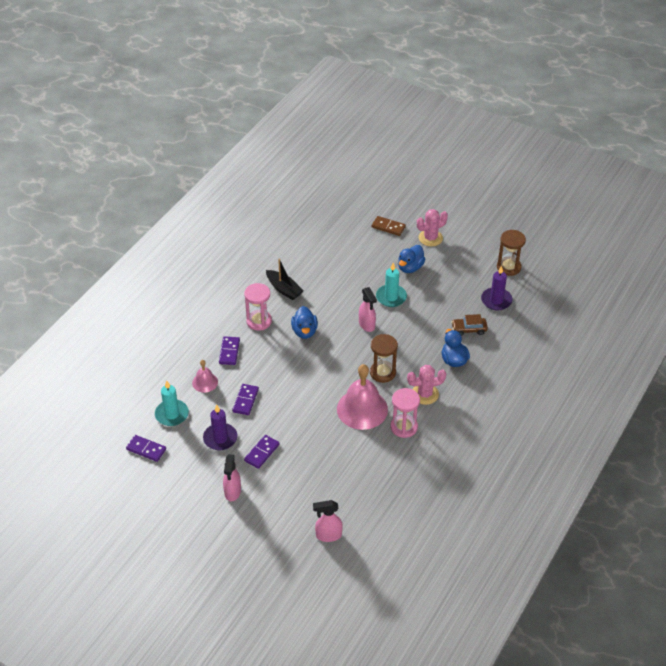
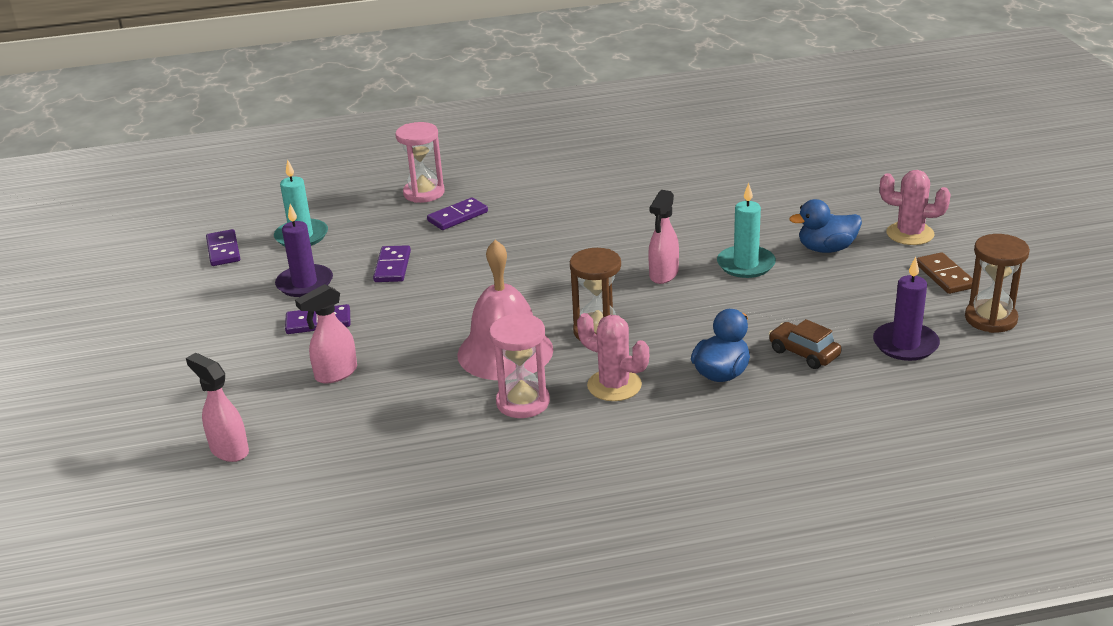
camera: 50 degrees right, 15 degrees down
(205, 382) = (384, 228): pink bell -> none
(232, 492) = (222, 338): pink spray bottle -> pink spray bottle (335, 374)
(245, 400) = (392, 267): purple domino -> purple domino turned 60 degrees counterclockwise
(259, 321) = (539, 207): pink hourglass -> pink hourglass (424, 193)
(284, 289) = (620, 194): black boat -> none
(304, 331) = (574, 242): blue duck -> none
(388, 227) = (863, 198): brown domino -> brown domino (944, 276)

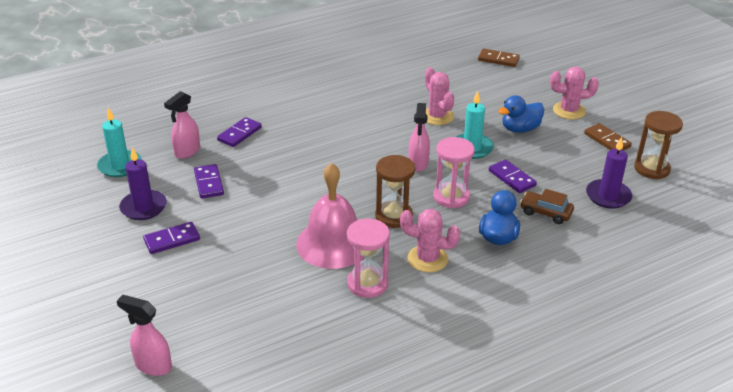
camera: 20 degrees left, 5 degrees up
(223, 250) = (58, 186): purple domino -> purple domino (512, 178)
(335, 374) = (208, 283): pink spray bottle -> pink spray bottle (187, 152)
(424, 193) = (202, 117): pink hourglass -> pink hourglass (451, 197)
(720, 222) = (437, 116): none -> pink cactus
(844, 162) = (498, 60): none -> brown domino

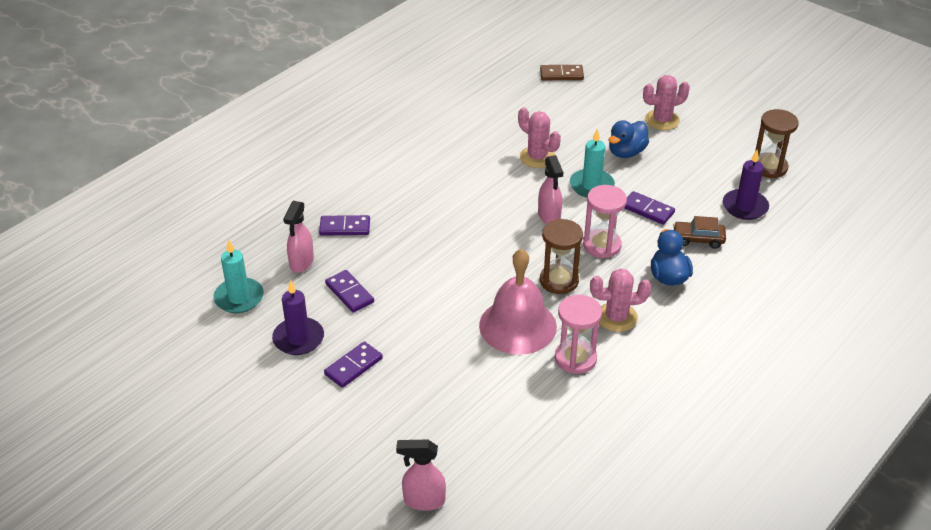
camera: 20 degrees left, 5 degrees up
(239, 134) = (345, 227): purple domino -> purple domino turned 75 degrees clockwise
(607, 140) = (714, 145): brown domino -> none

